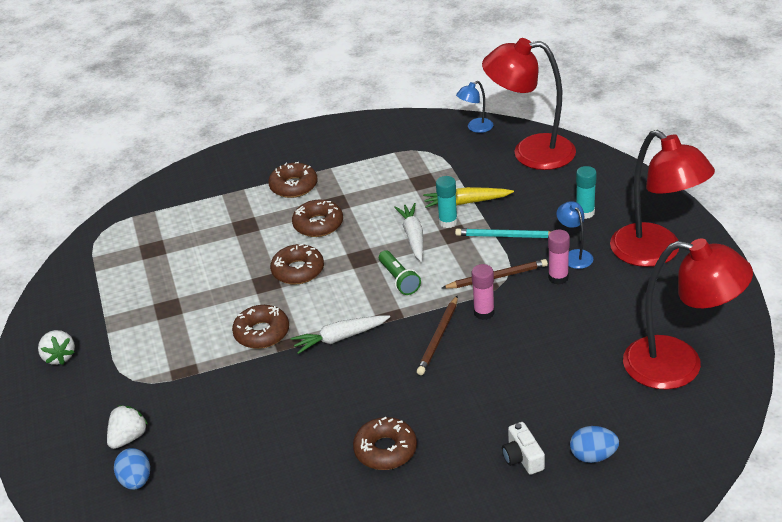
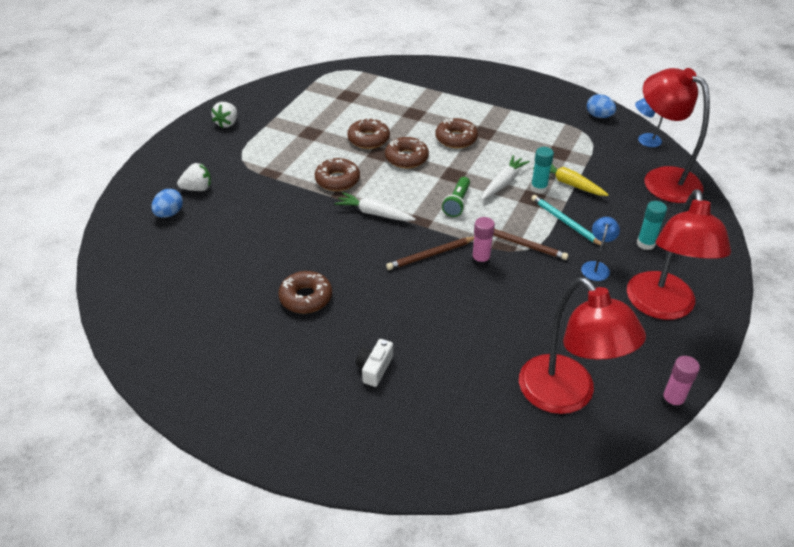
camera: 40 degrees right, 5 degrees up
(293, 186) = (473, 107): brown donut -> brown donut (368, 139)
(558, 278) = (563, 273): pink glue stick -> pink glue stick (672, 401)
(593, 456) = (419, 405): blue egg -> blue egg (599, 116)

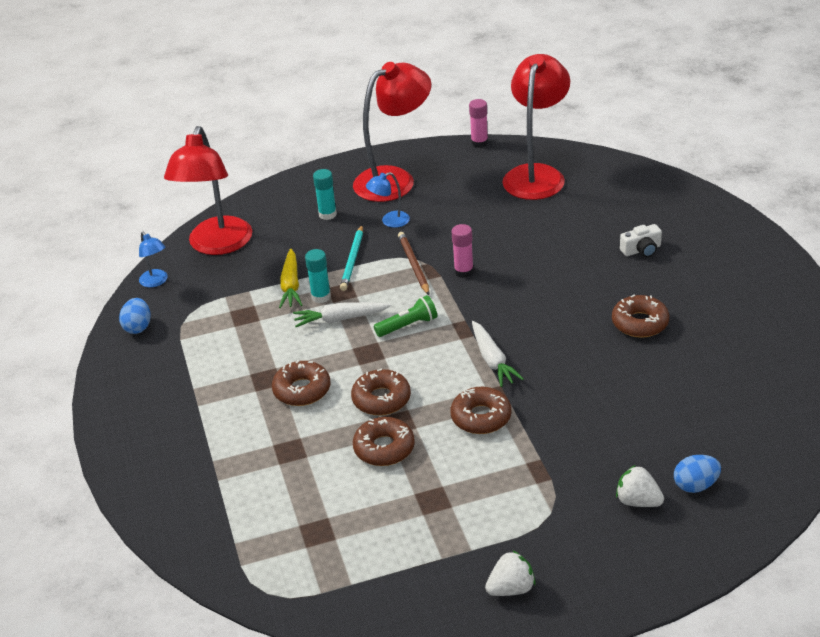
camera: 130 degrees left, 5 degrees down
(430, 255) = (496, 297): brown pencil -> none

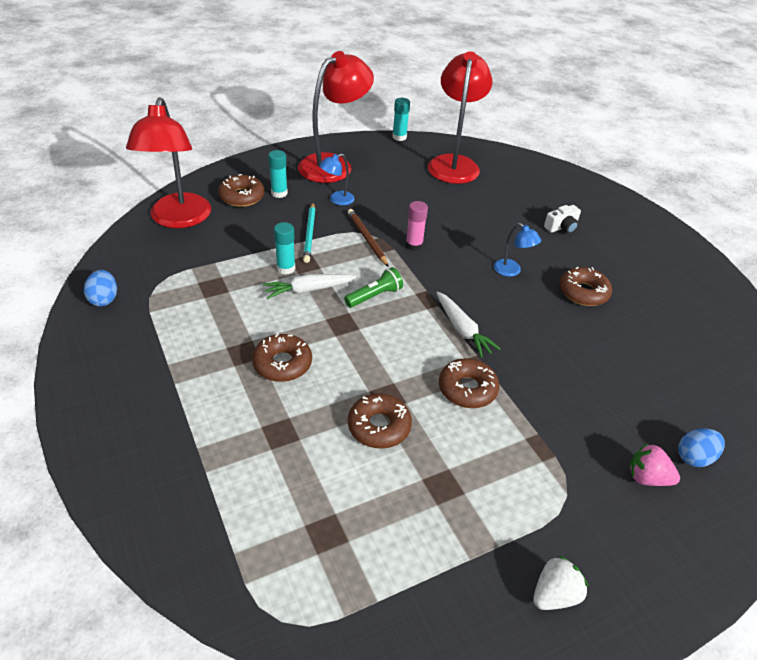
camera: 15 degrees left, 5 degrees up
(156, 282) = (120, 253): blue lamp -> blue lamp (512, 271)
(291, 285) = (255, 257): yellow carrot -> none
(381, 399) = (365, 372): brown donut -> brown donut (242, 197)
(479, 143) = (399, 137): pink glue stick -> turquoise glue stick
(638, 501) = (647, 478): white strawberry -> pink strawberry

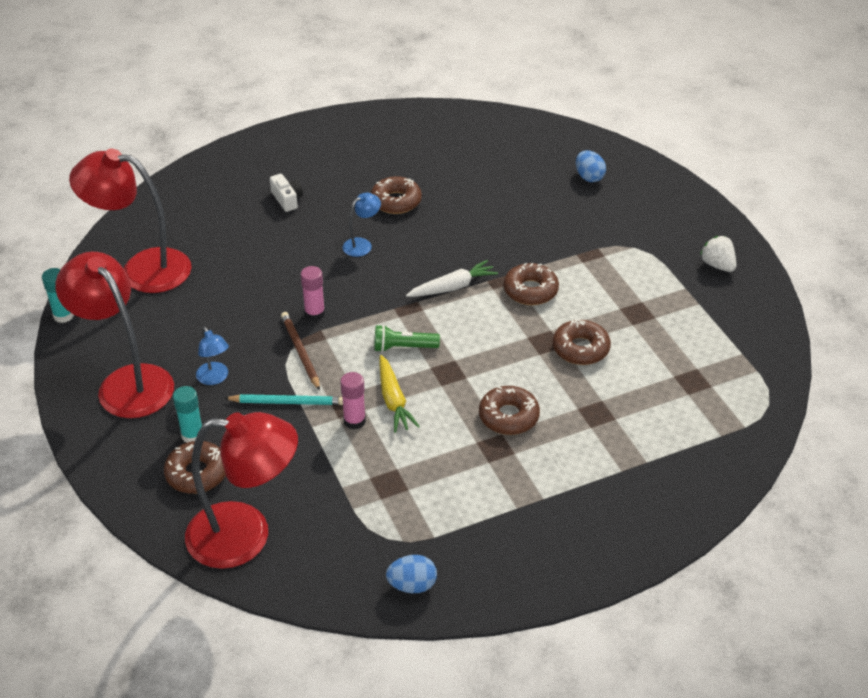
camera: 85 degrees left, 0 degrees up
(286, 268) = (354, 421): turquoise glue stick -> pink glue stick
(308, 290) = (393, 400): white carrot -> yellow carrot
(367, 239) = (300, 352): brown pencil -> brown pencil turned 90 degrees clockwise
(374, 296) = (403, 347): green flashlight -> green flashlight turned 60 degrees counterclockwise
(647, 478) = (612, 204): pink strawberry -> none

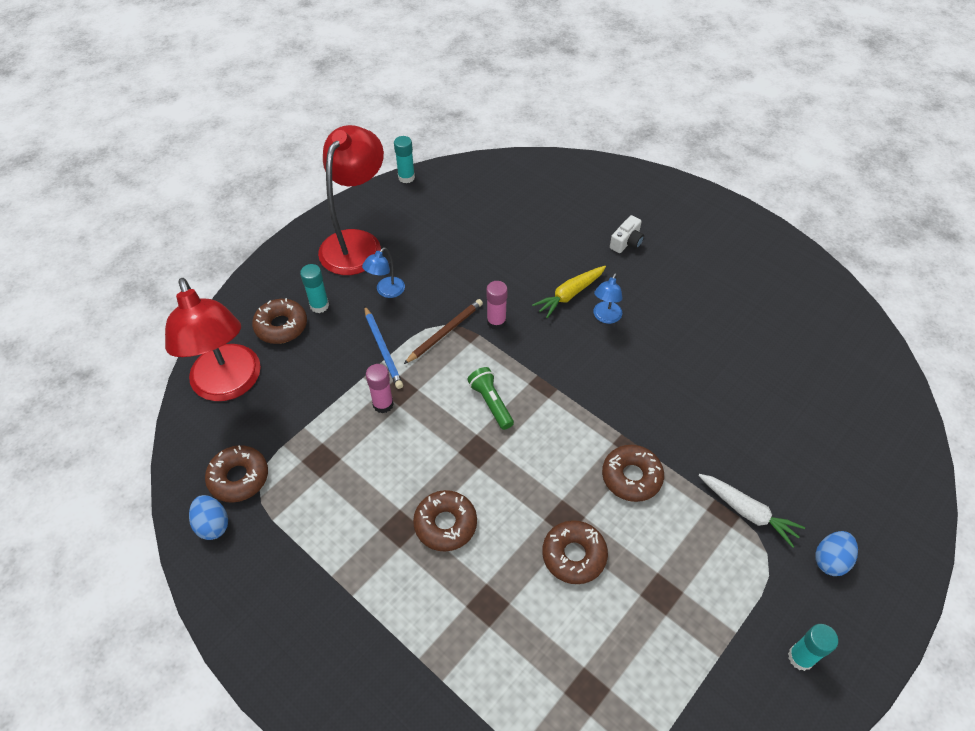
camera: 65 degrees right, 10 degrees up
(142, 269) = (482, 195): red lamp -> none
(287, 402) = (383, 349): turquoise pencil -> blue pencil
(362, 244) = (605, 317): blue lamp -> blue lamp turned 90 degrees clockwise
(393, 400) = (421, 423): yellow carrot -> yellow carrot (569, 295)
(396, 201) = (682, 317): brown donut -> brown donut (239, 478)
(453, 287) = (594, 409): white carrot -> white carrot (747, 512)
(589, 177) = (850, 465): blue egg -> blue egg (830, 560)
(717, 265) = (800, 657): white strawberry -> turquoise glue stick

